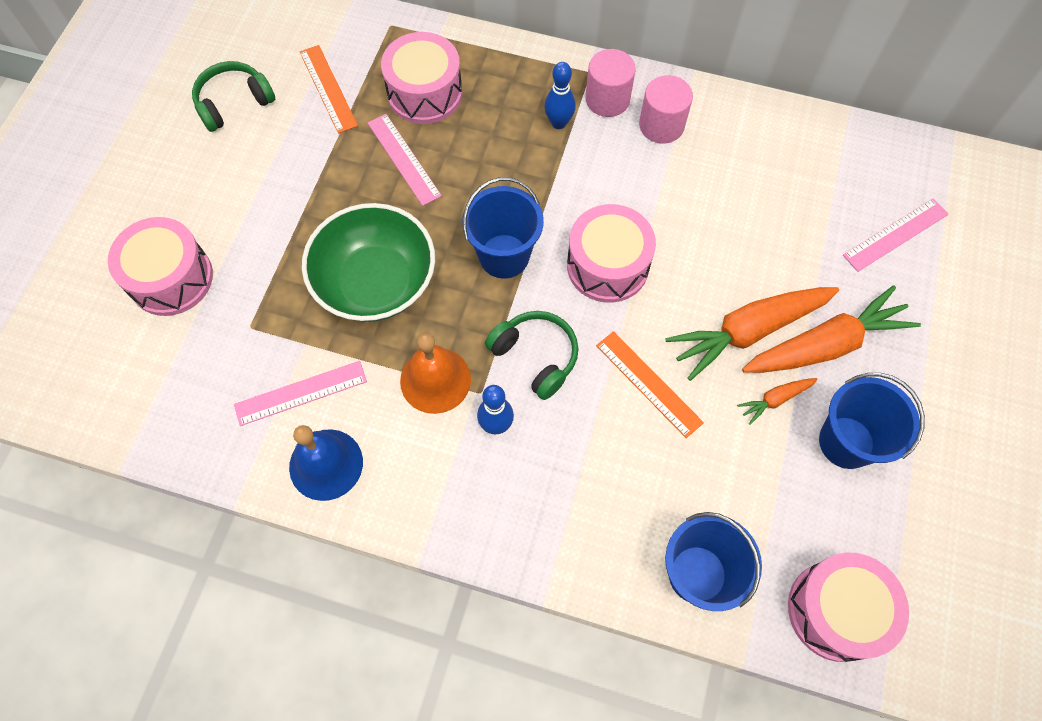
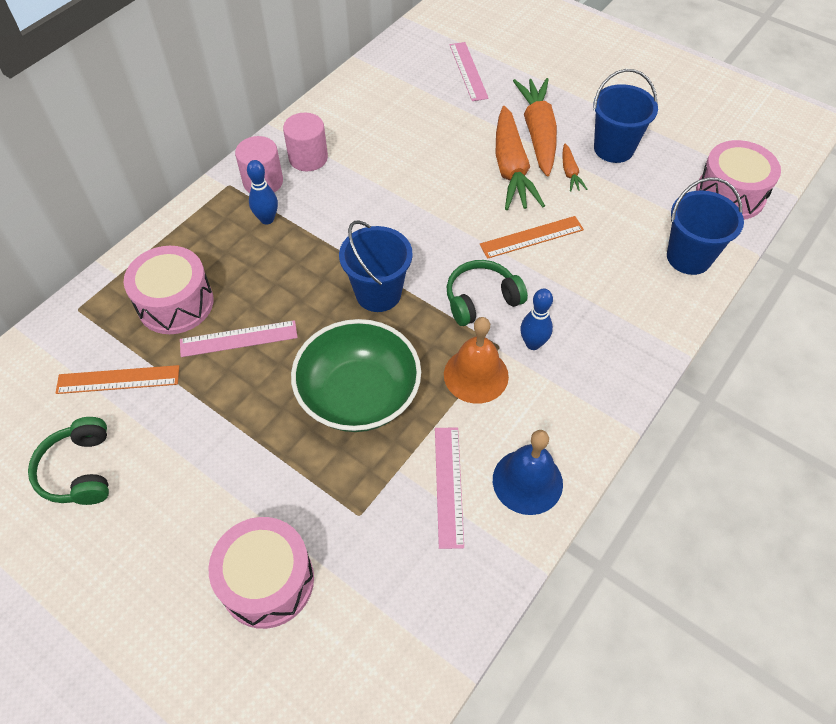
camera: 70 degrees left, 10 degrees down
(607, 265) = (419, 230): pink drum -> none

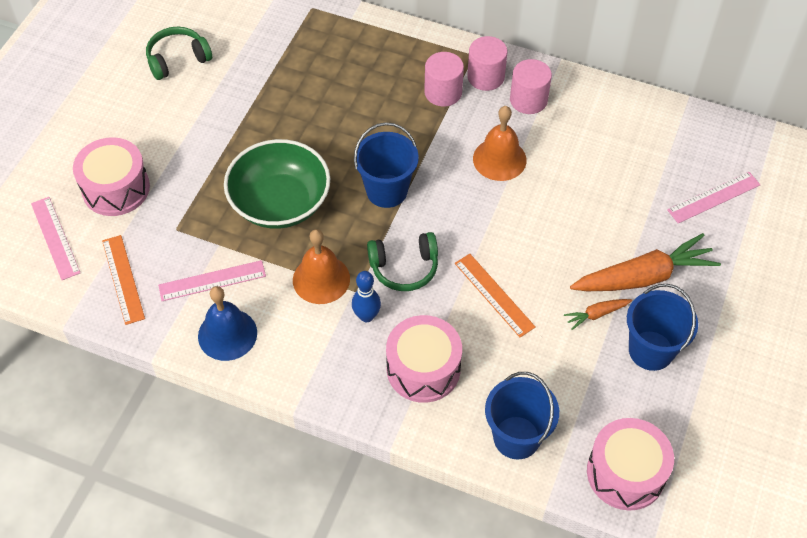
camera: 75 degrees right, 0 degrees up
(118, 380) = (255, 53): orange ruler -> orange ruler (123, 279)
(175, 303) = (335, 62): pink drum -> pink drum (423, 369)
(238, 339) = (312, 111): pink ruler -> pink ruler (55, 238)
(267, 219) = (443, 92): blue bowling pin -> pink cylinder
(372, 196) = (499, 159): none -> orange bell
(481, 299) = (404, 268): green headphones -> green headphones turned 120 degrees clockwise
(511, 169) = (580, 262): orange carrot -> none

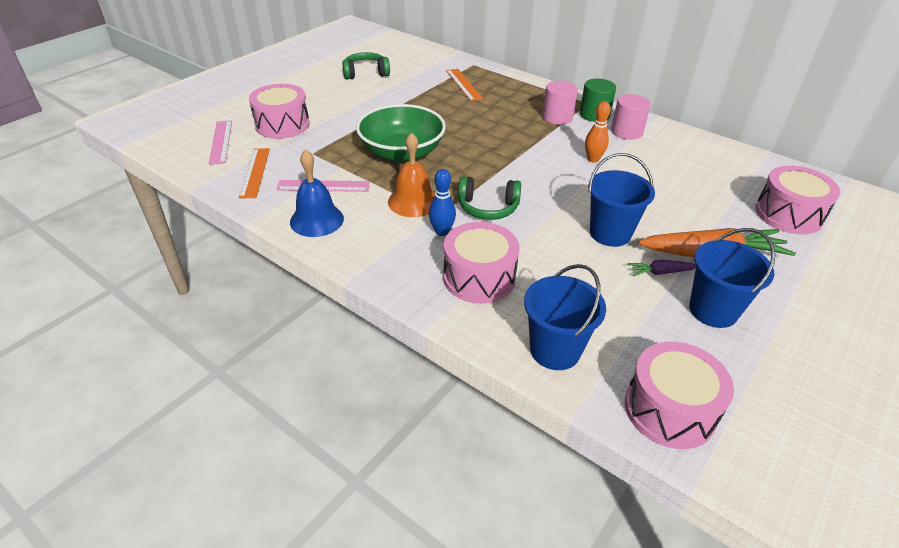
camera: 15 degrees right, 15 degrees down
(387, 191) = (491, 161): blue bucket -> blue bucket (610, 233)
(485, 77) = (594, 115): pink cylinder -> green cylinder
(494, 295) = (563, 240): orange ruler -> orange ruler (464, 84)
(499, 159) = (593, 159): orange bell -> orange bowling pin
(596, 314) = (660, 272): orange carrot -> purple carrot
(713, 197) = (788, 214): pink ruler -> pink drum

